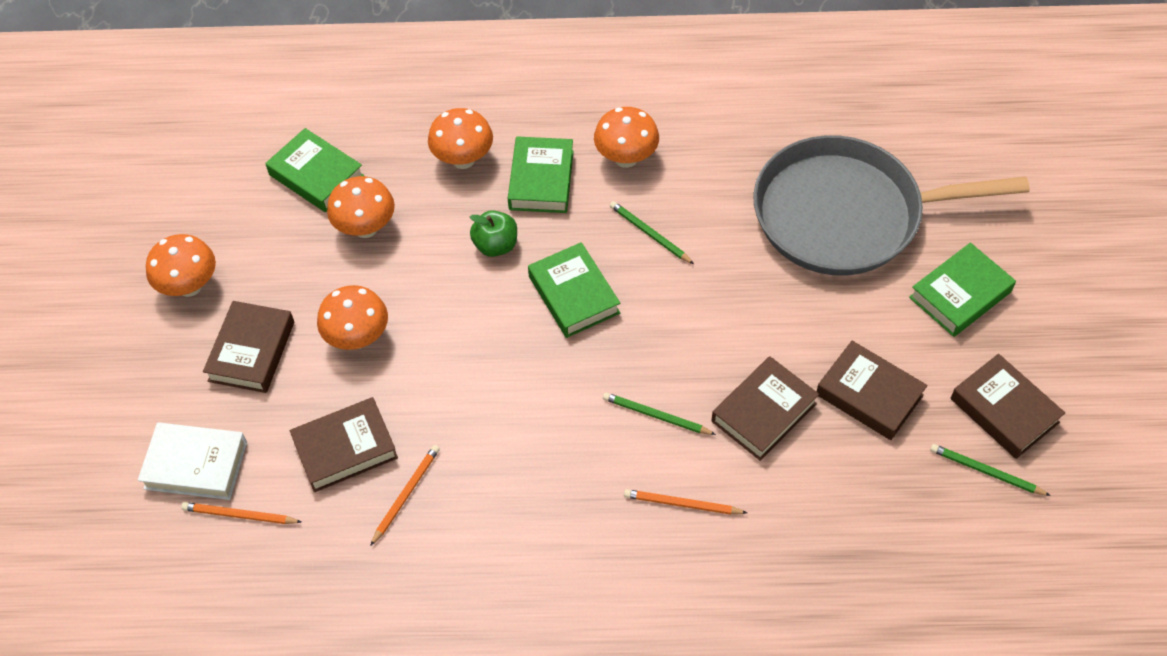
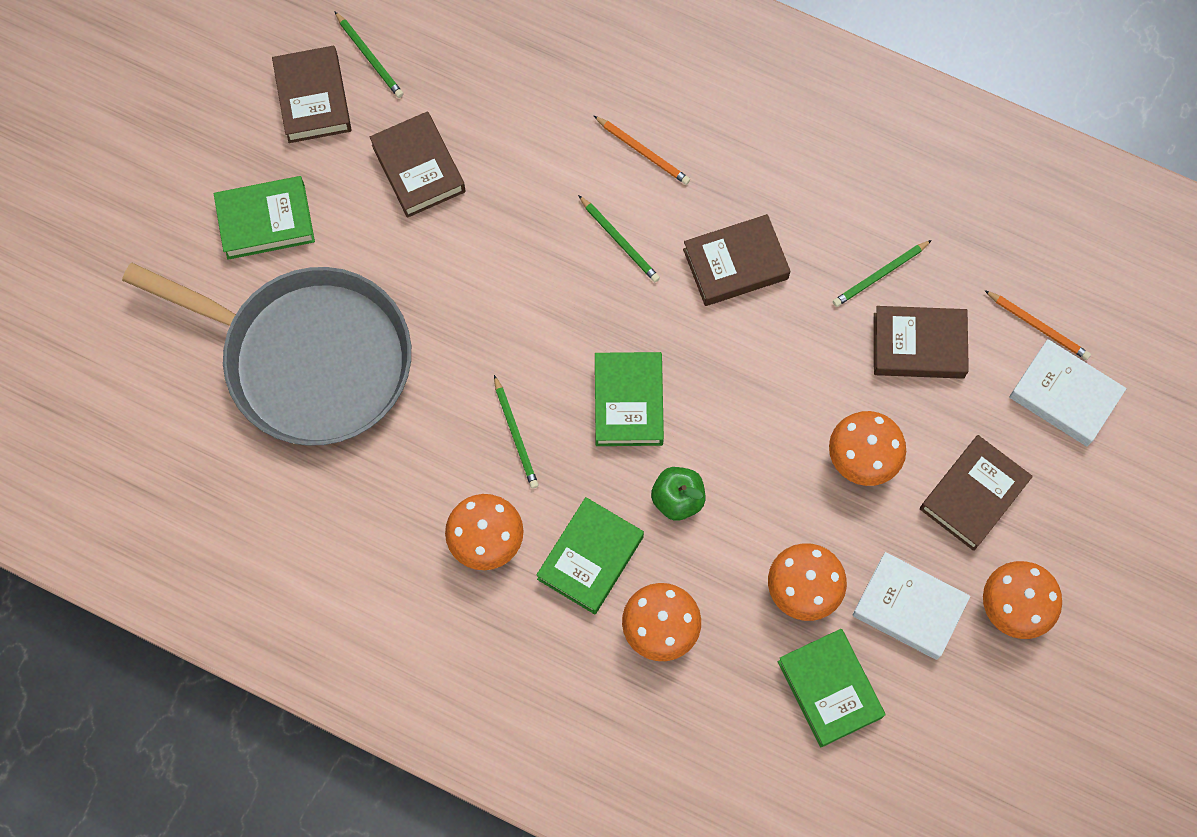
camera: 155 degrees left, 15 degrees up
(275, 251) = (909, 608): none -> white book
(406, 494) = (880, 275): orange pencil -> green pencil
(764, 412) = (522, 197): brown book -> brown book (735, 264)

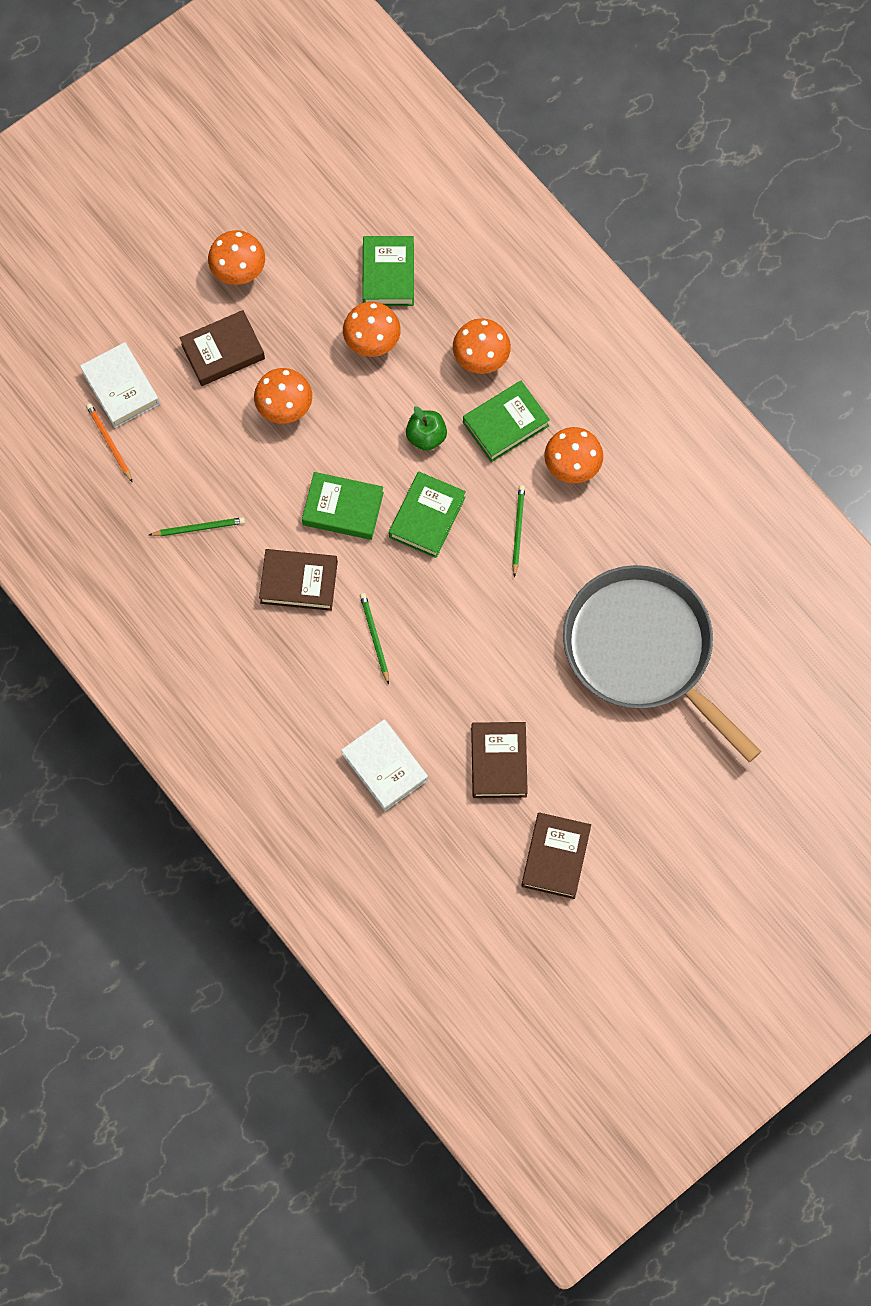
camera: 155 degrees left, 0 degrees up
(266, 221) = (633, 771): green book -> green book (343, 509)
(369, 57) = (496, 873): green pencil -> none
(643, 151) = (322, 699): orange pencil -> none
(909, 608) = (308, 300): white book -> white book (384, 767)
(918, 345) = (201, 466): brown book -> none

